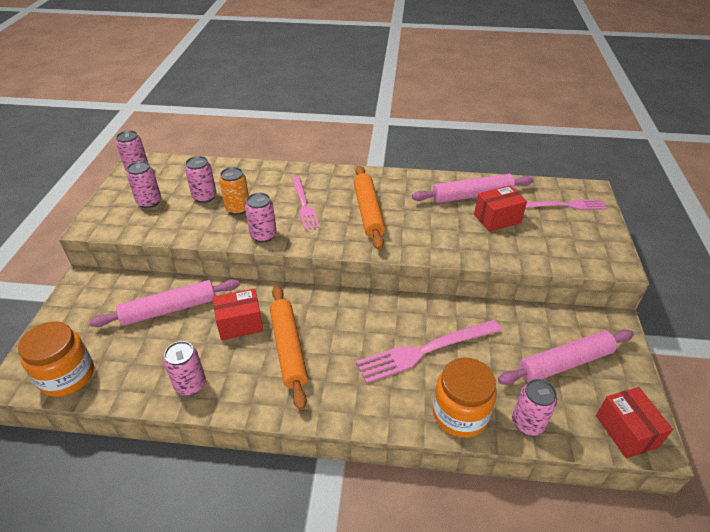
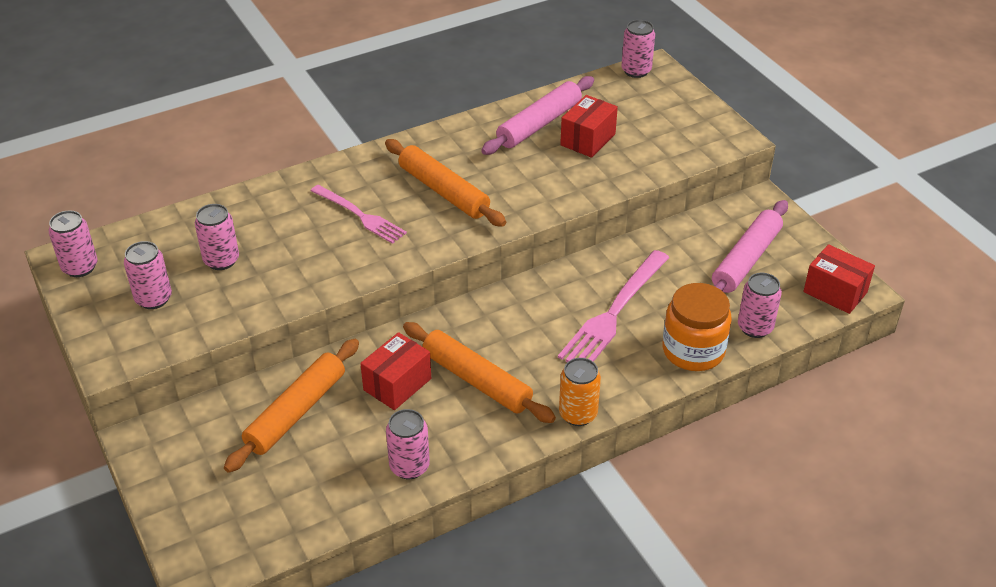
camera: 35 degrees left, 0 degrees up
(67, 376) = (257, 535): orange jar -> none
(169, 309) = (296, 412): pink rolling pin -> orange rolling pin
(238, 208) = (282, 255): orange can -> orange can (578, 414)
(263, 235) = (350, 271): pink can -> pink can (636, 71)
(566, 205) = (643, 95): pink fork -> none

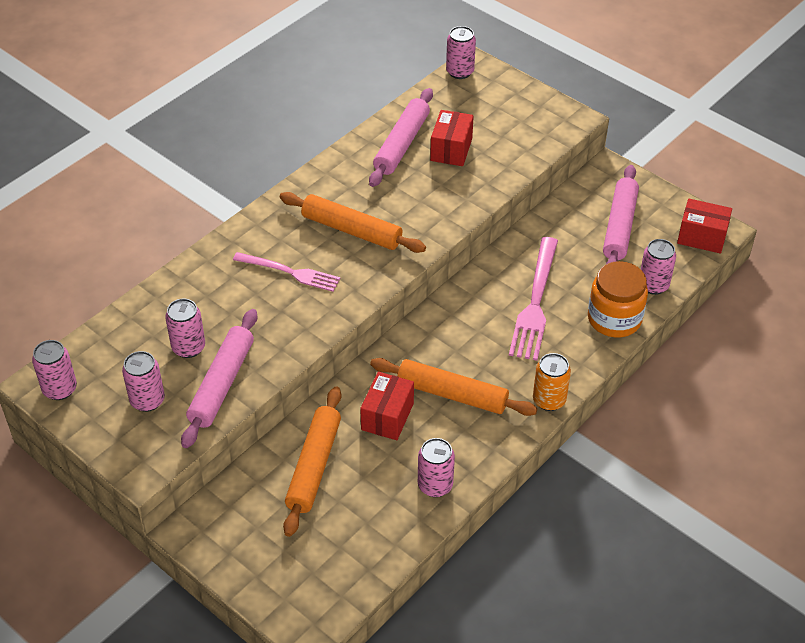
camera: 20 degrees left, 5 degrees up
(233, 302) = (221, 384): none -> pink rolling pin

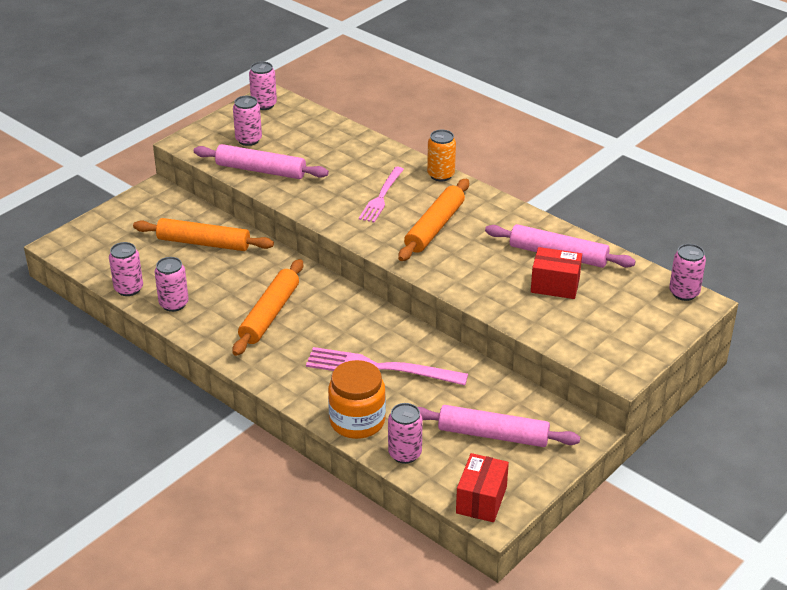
camera: 90 degrees right, 10 degrees down
(188, 347) = (299, 154): pink can -> pink can (128, 289)
(387, 416) = (249, 279): red box -> none
(549, 400) = (257, 372): orange can -> orange can (441, 175)

